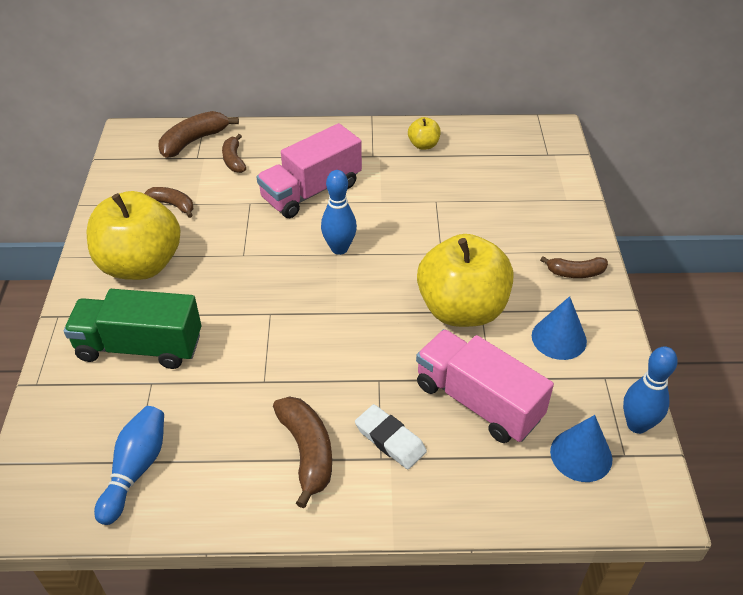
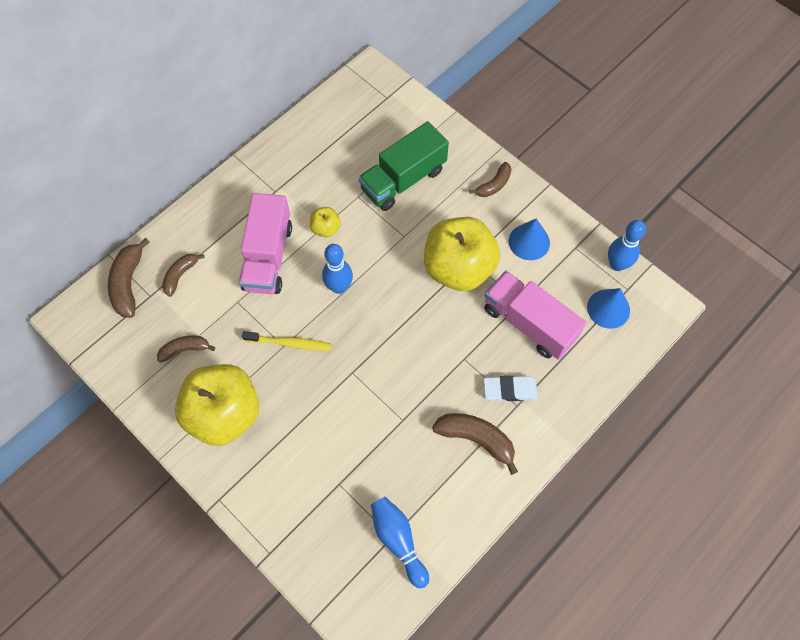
camera: 45 degrees left, 20 degrees up
(140, 347) = (301, 469): green truck -> green truck (403, 179)
(234, 160) = (180, 275): brown banana -> brown banana turned 90 degrees clockwise
(250, 257) = (290, 343): none -> yellow toothbrush
(423, 145) = (299, 153): yellow apple -> yellow apple (325, 228)
(478, 401) = (529, 323): pink truck -> pink truck turned 45 degrees clockwise

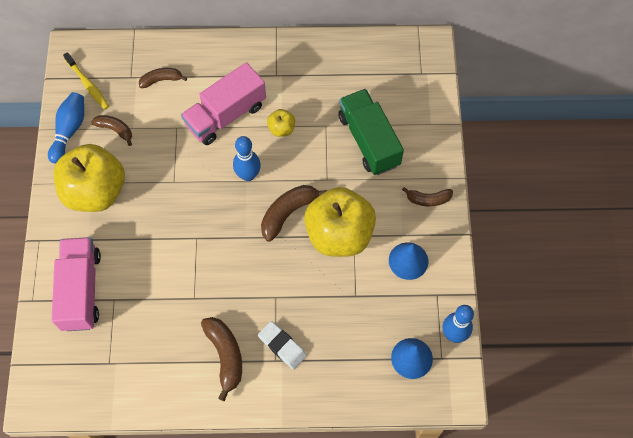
camera: 45 degrees right, 0 degrees up
(128, 283) = (127, 58): brown banana -> brown banana (288, 213)
(290, 343) = (179, 183): yellow toothbrush -> yellow toothbrush (88, 84)
(398, 540) = (110, 369): blue bowling pin -> blue bowling pin (69, 130)
(403, 179) = (369, 140): green truck -> green truck turned 60 degrees clockwise
(529, 323) = (345, 315): pink truck -> pink truck (81, 290)

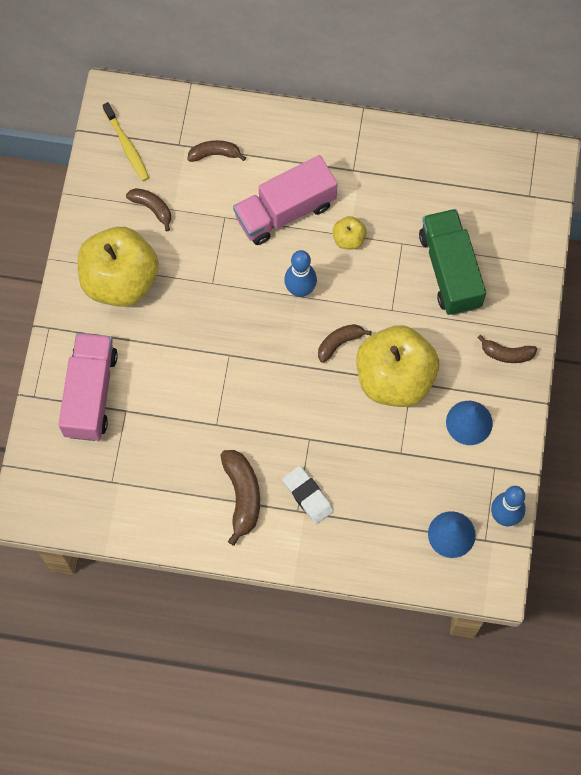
camera: 10 degrees right, 5 degrees up
(69, 130) = (98, 200): blue bowling pin -> none
(288, 213) = (339, 343): brown banana -> brown banana, size x0.64

